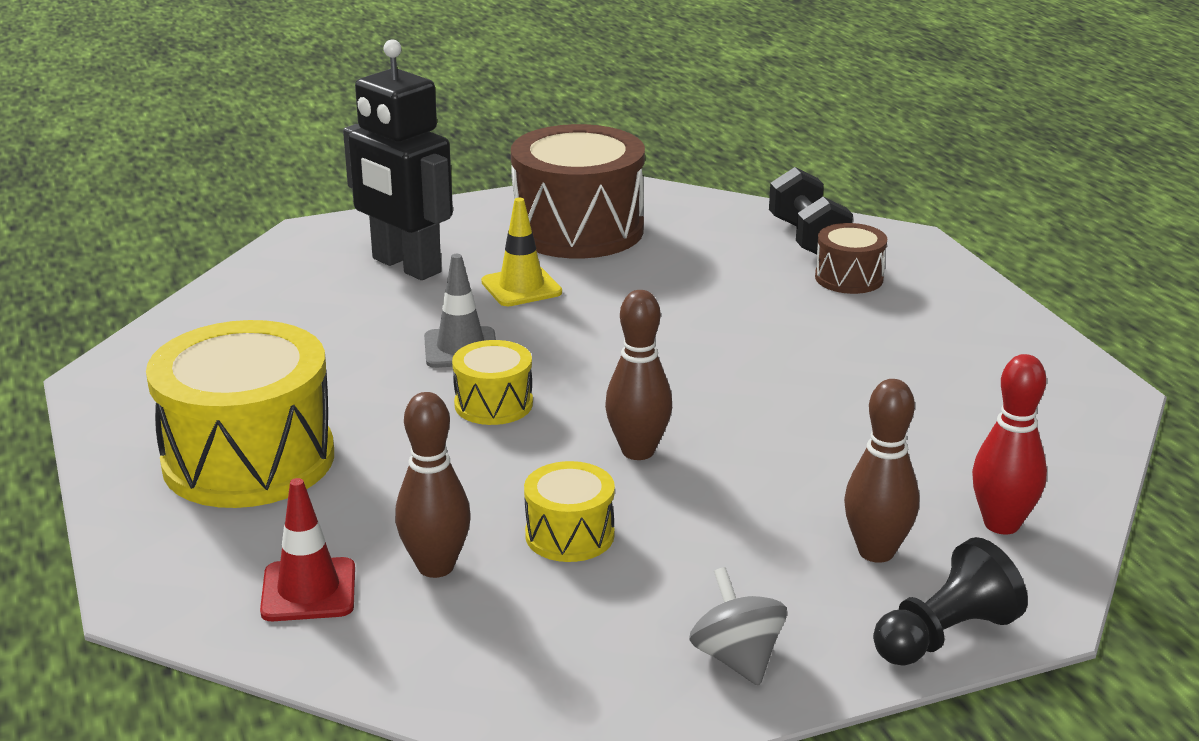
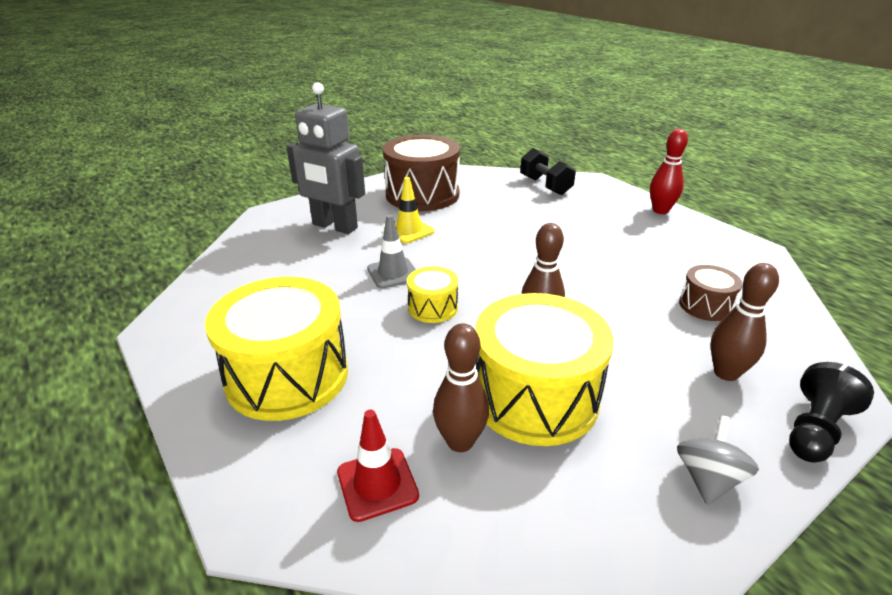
camera: 15 degrees left, 5 degrees up
(406, 266) = (334, 226): black robot -> grey robot
(569, 535) = (535, 397): yellow drum -> yellow drum, size x2.05
(737, 658) = (708, 479): grey spinning top -> grey spinning top turned 60 degrees clockwise
(849, 278) = (581, 204): brown drum -> brown drum (705, 306)
(1001, 524) = (777, 340): red bowling pin -> red bowling pin (660, 211)

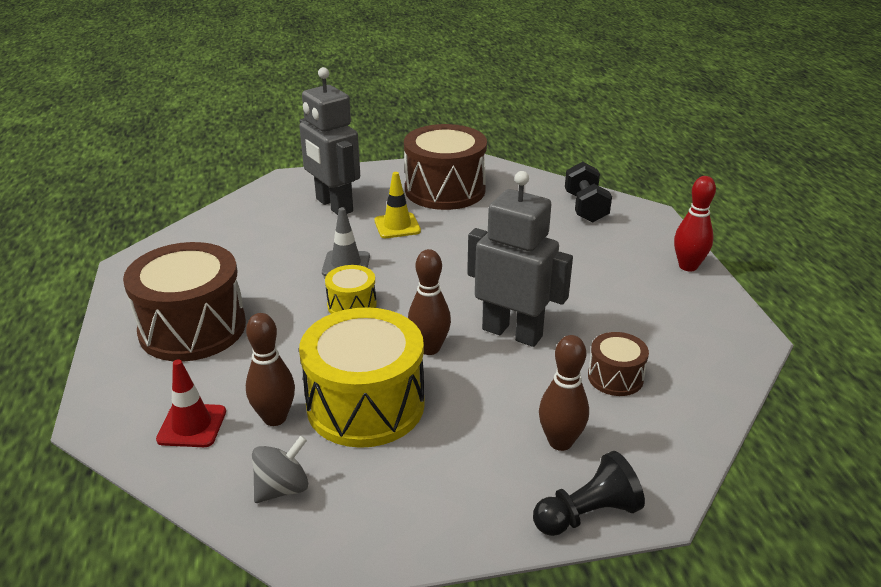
camera: 25 degrees right, 0 degrees up
(287, 376) = (192, 328): yellow drum -> brown drum
(592, 293) = (512, 332): none -> grey robot
(708, 479) = (441, 513): grey spinning top -> grey spinning top (282, 488)

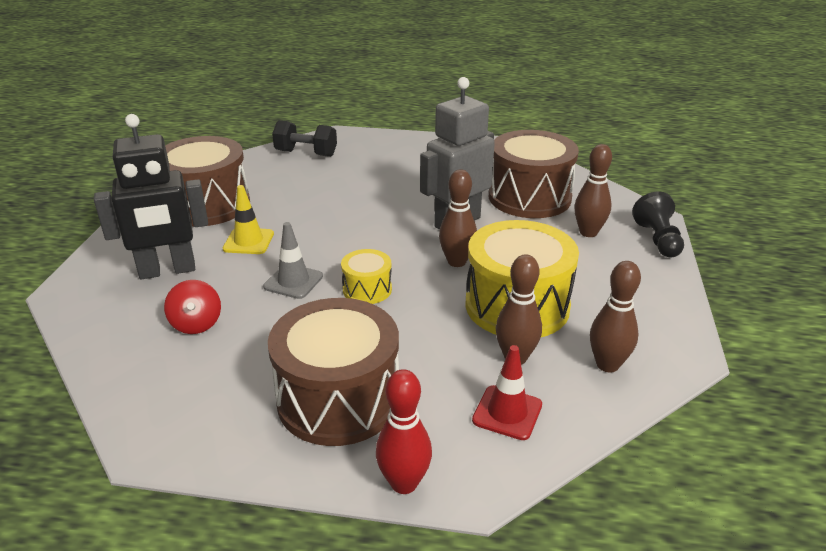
camera: 70 degrees left, 0 degrees up
(269, 239) = (196, 324): none -> red spinning top
(282, 488) = (607, 365): grey spinning top -> brown bowling pin
(334, 205) = (167, 271): grey robot -> black robot
(615, 377) = (529, 197): brown drum -> brown drum, size x2.05
(688, 266) = (418, 141): red bowling pin -> red bowling pin (404, 483)

